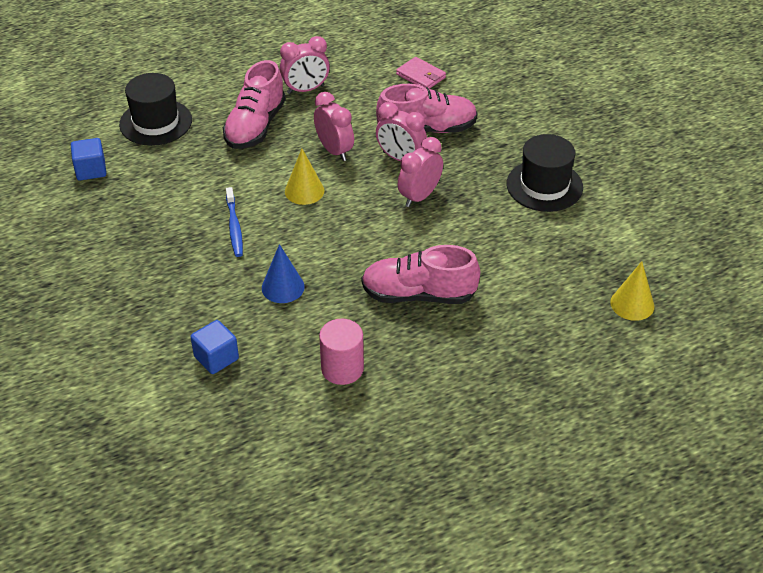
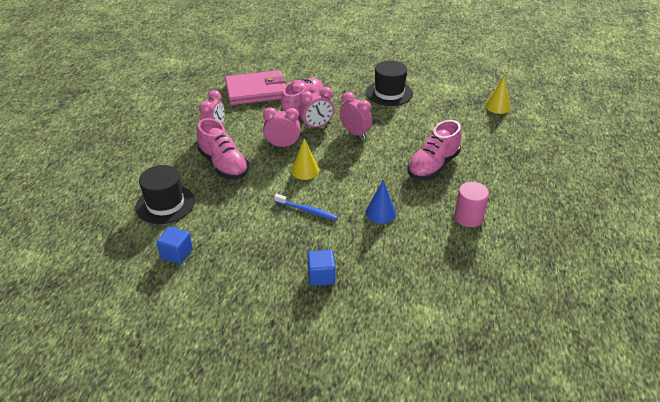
camera: 55 degrees left, 5 degrees down
(216, 358) = (418, 265): blue cube -> blue cube (321, 276)
(419, 196) = (355, 133): pink clock -> pink clock turned 150 degrees clockwise
(421, 76) = (256, 91): pink wallet -> pink wallet, size x2.06

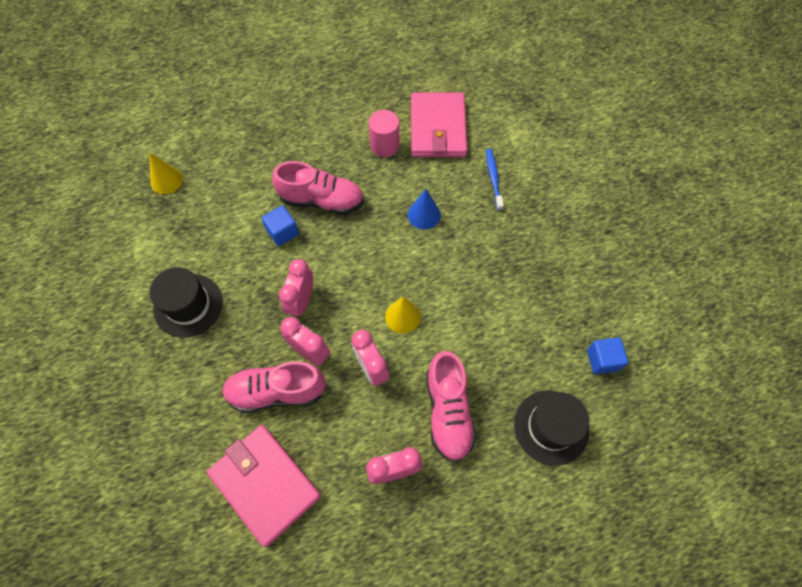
camera: 120 degrees left, 25 degrees up
(223, 165) = (448, 411): pink shoe -> pink shoe turned 150 degrees clockwise
(307, 211) = (464, 278): blue toothbrush -> blue toothbrush (493, 178)
(321, 276) = (535, 222): blue cube -> blue cube (282, 232)
(469, 258) = (438, 128): none -> pink wallet

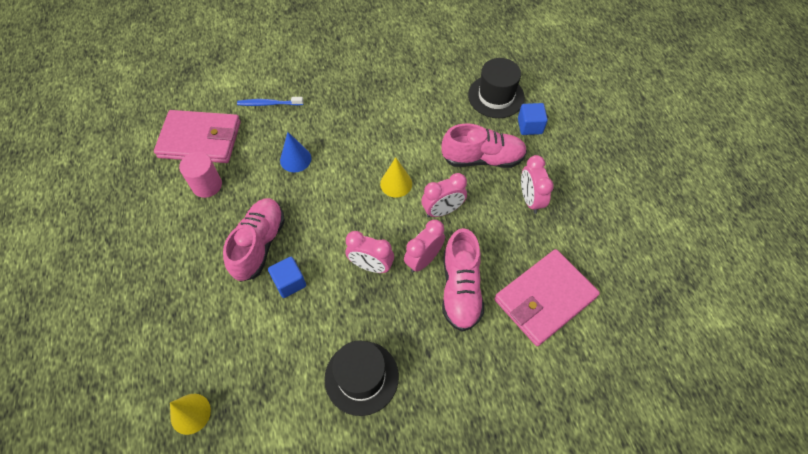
camera: 85 degrees left, 5 degrees down
(602, 360) = (445, 59): blue cube -> blue cube (530, 126)

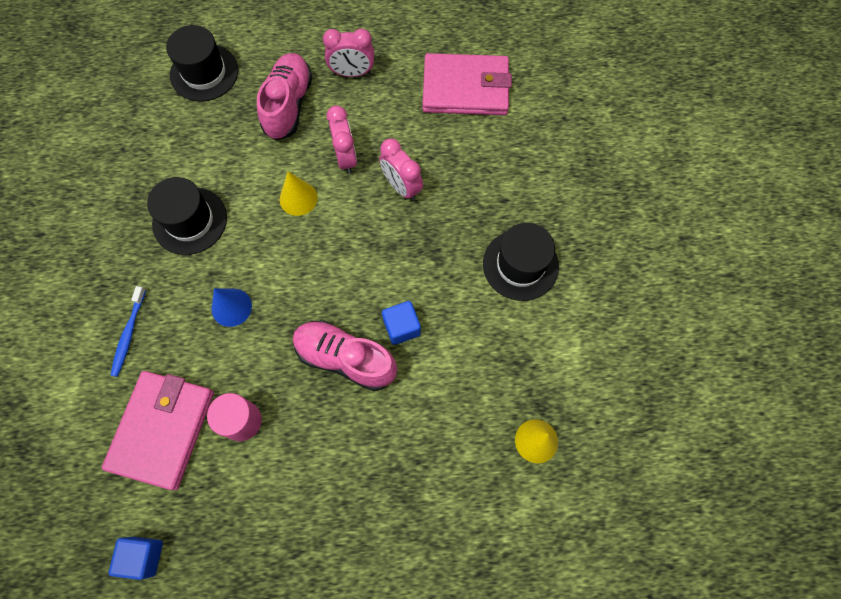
camera: 80 degrees left, 10 degrees up
(363, 117) = (190, 221): none -> black hat
(371, 266) = (398, 239): pink clock -> none
(460, 289) = (441, 158): pink shoe -> none
(530, 126) = (258, 50): blue cube -> blue cube (143, 556)
(544, 299) = (465, 88): pink wallet -> pink wallet turned 60 degrees counterclockwise

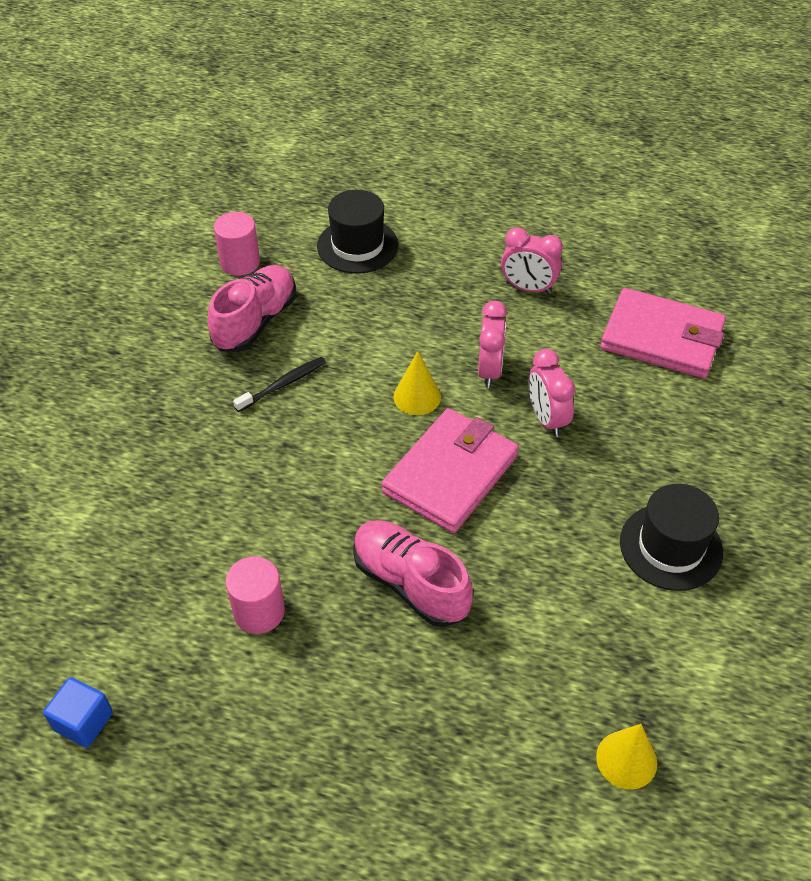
camera: 20 degrees right, 20 degrees down
(112, 117) = (240, 262): none -> pink cylinder
(128, 334) = (167, 479): blue toothbrush -> none
(162, 429) = (163, 590): pink wallet -> pink wallet (450, 474)
(190, 221) = (283, 384): black hat -> black toothbrush
(231, 307) = (295, 486): blue cone -> none
(288, 105) = (441, 300): pink shoe -> pink shoe (255, 321)
(402, 327) = (493, 570): blue cube -> none

